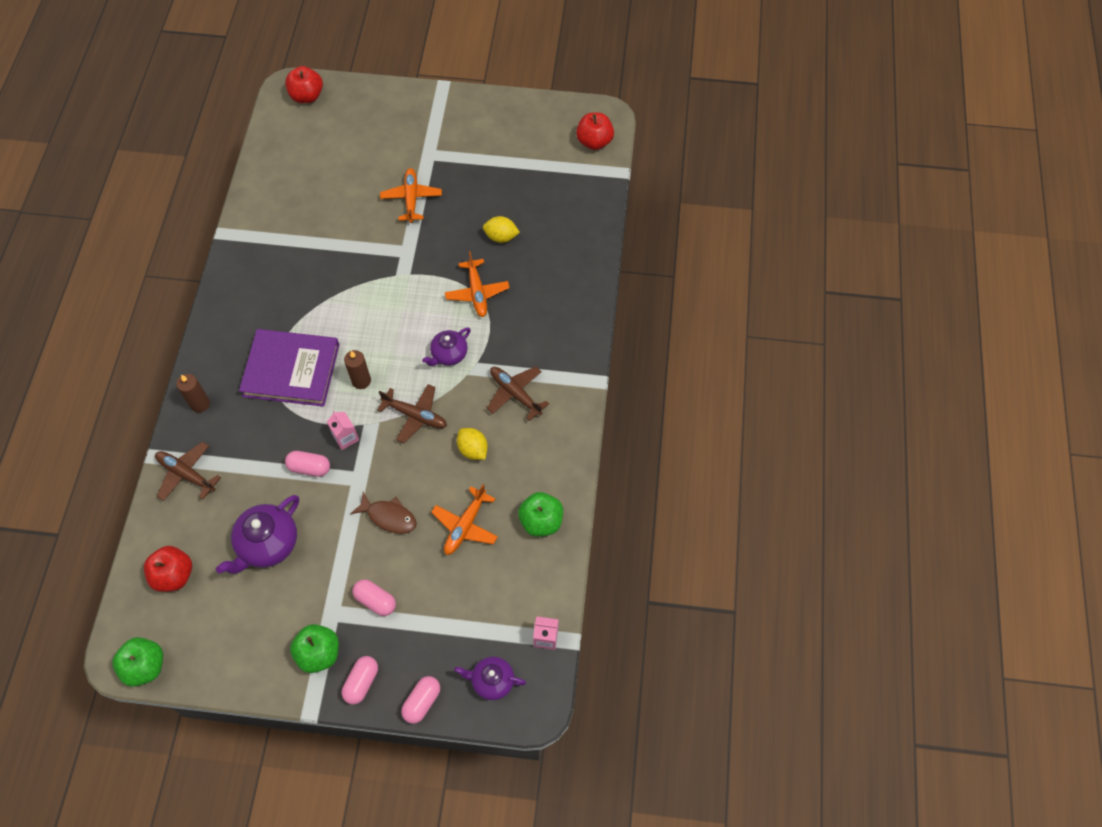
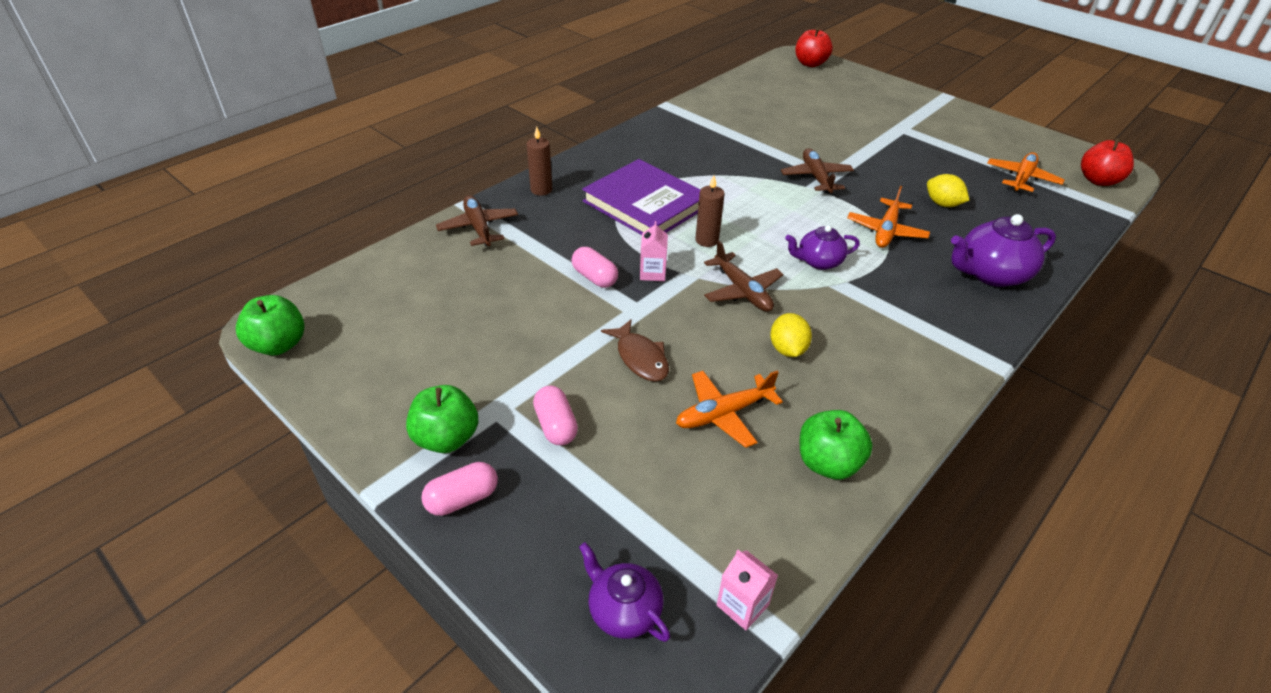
camera: 35 degrees right, 20 degrees down
(174, 575) = (386, 290): red apple -> none
(267, 544) = (494, 314): purple teapot -> purple teapot (990, 274)
(411, 198) = (862, 147): orange plane -> orange plane (1022, 178)
(422, 702) = (512, 571): pink capsule -> none
(515, 393) = (876, 326): brown plane -> brown plane (816, 177)

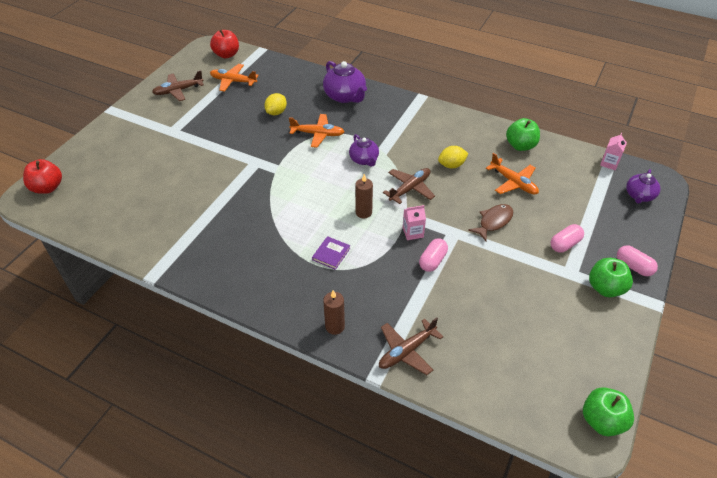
camera: 105 degrees left, 5 degrees up
(645, 204) = (331, 254): purple book -> purple book, size x0.41
(816, 177) = (260, 168): brown plane -> brown plane (178, 91)

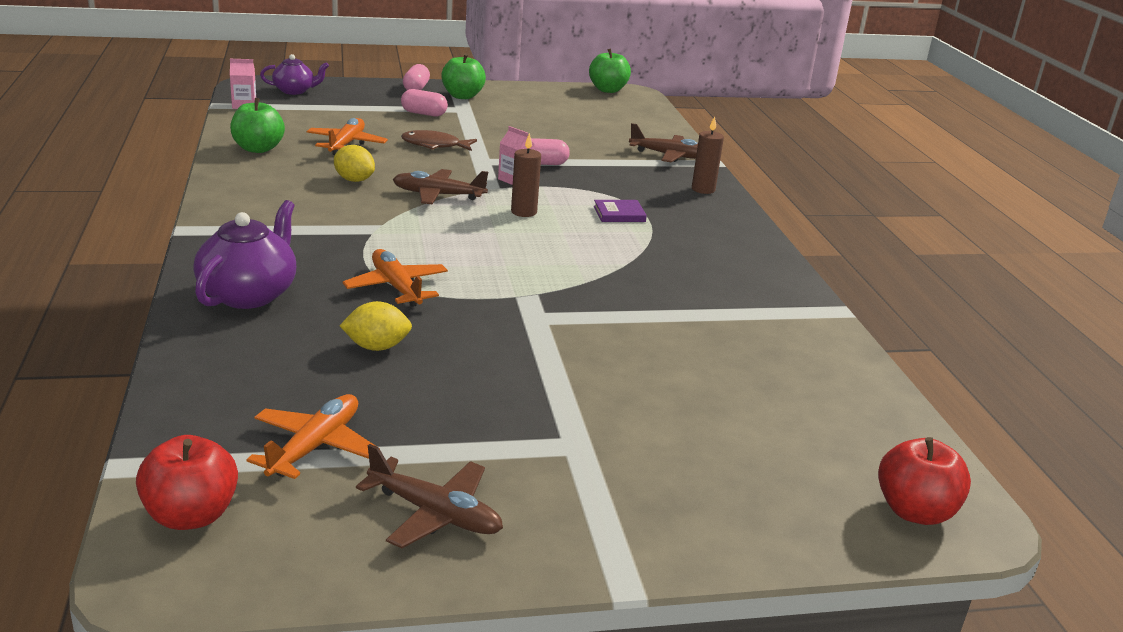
camera: 130 degrees left, 20 degrees down
(233, 81) = (315, 446): orange plane -> orange plane turned 135 degrees counterclockwise
(364, 160) = (416, 236): purple teapot -> none

